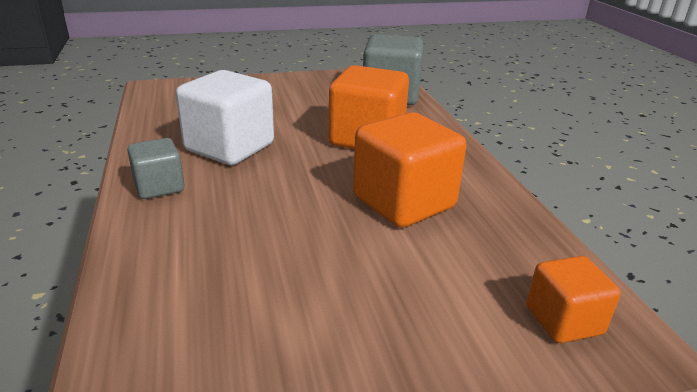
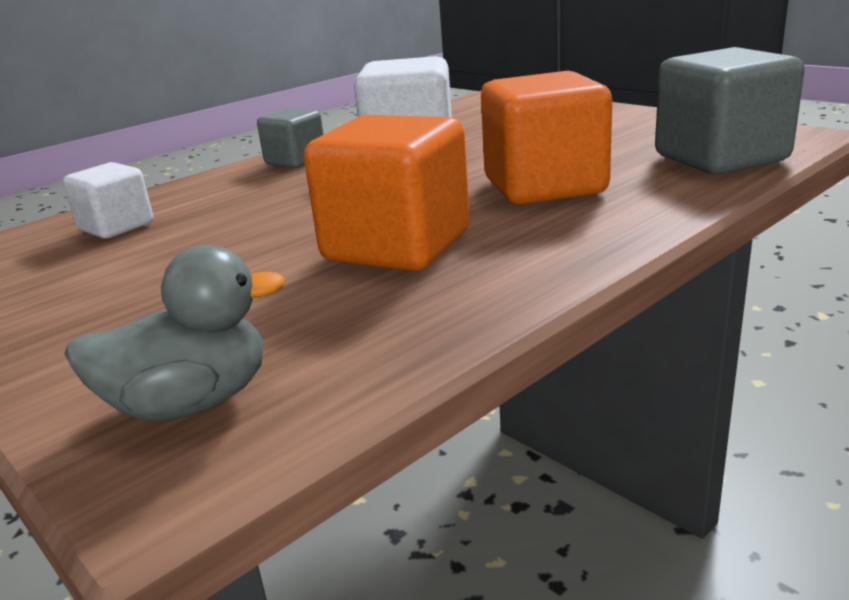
camera: 65 degrees right, 5 degrees down
(187, 306) = (116, 227): none -> white cube
(563, 320) = (191, 403): orange cube -> grey duck

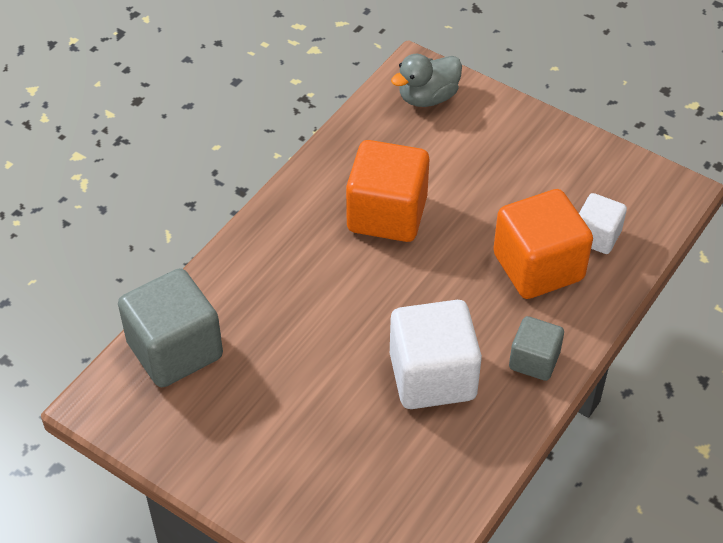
camera: 165 degrees right, 25 degrees up
(544, 186) = (306, 299): orange cube -> orange cube (538, 267)

